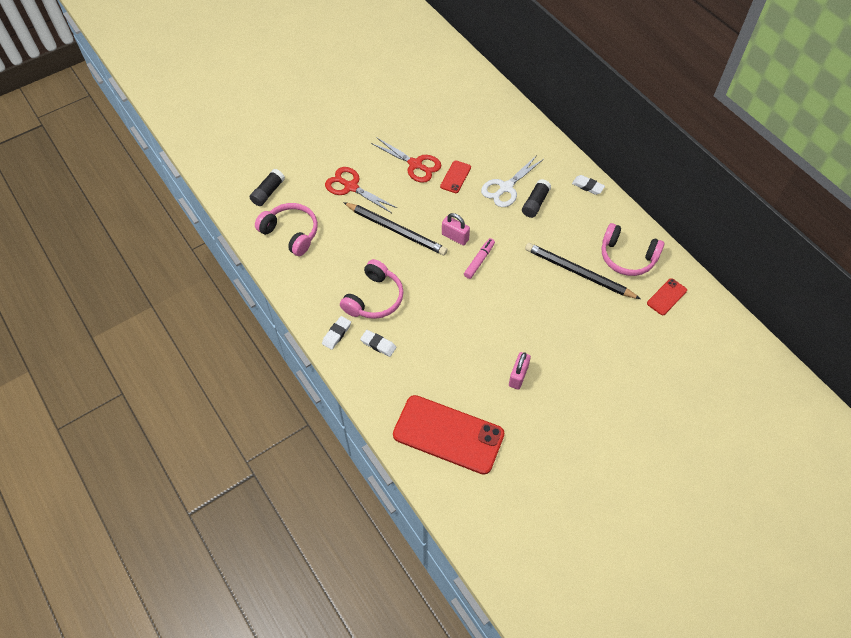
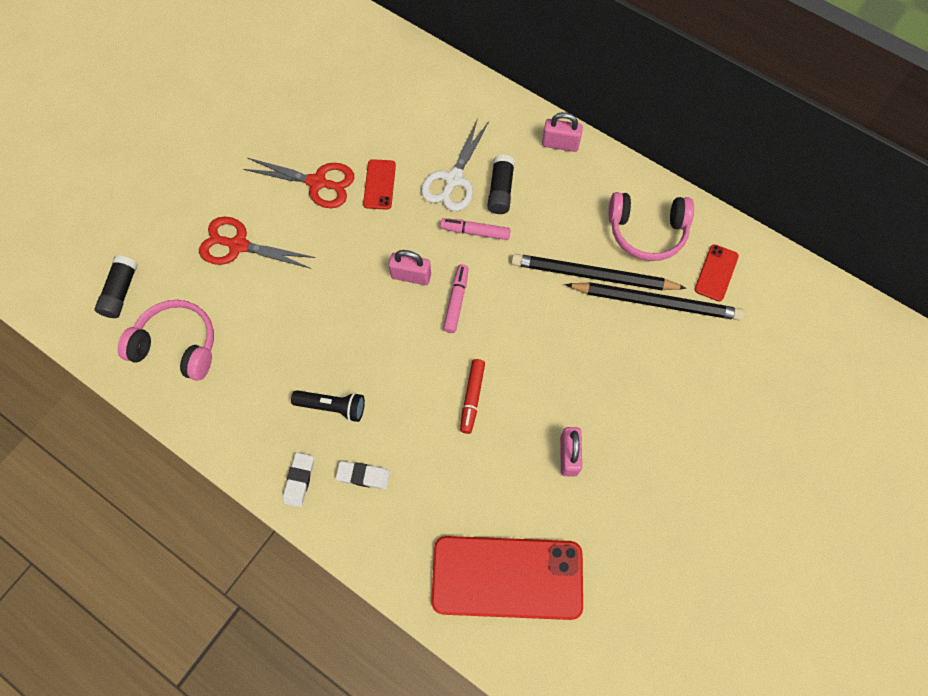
camera: 20 degrees left, 10 degrees up
(374, 298) = (332, 407): pink headphones -> black flashlight
(396, 230) = (326, 292): black pencil -> black pencil (656, 302)
(467, 321) = (472, 398): none -> red marker
(508, 223) = (475, 232): none -> pink marker
(587, 186) = (560, 144): white eraser -> pink padlock

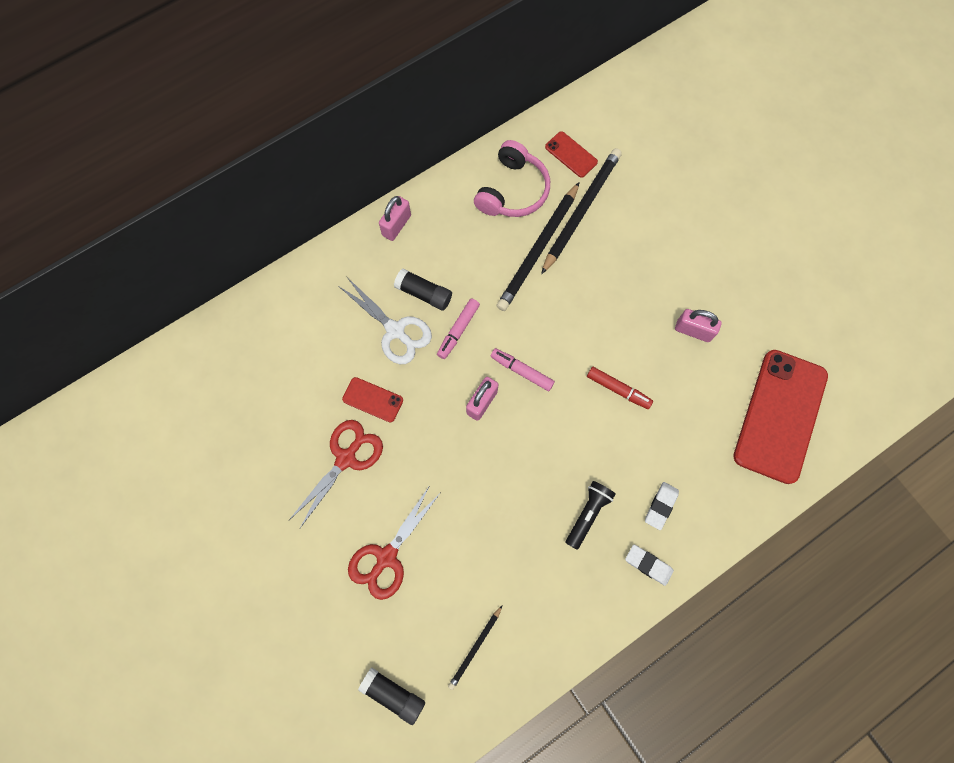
camera: 70 degrees left, 5 degrees up
(177, 346) = (475, 648): pink headphones -> black pencil

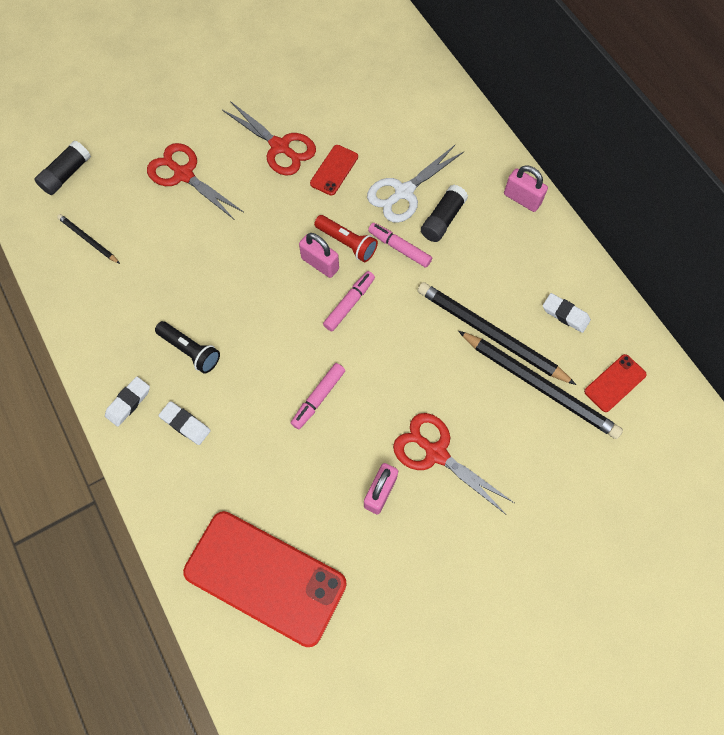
camera: 95 degrees right, 5 degrees down
(457, 379) = (347, 243): none -> red flashlight
(512, 190) = (565, 314): pink headphones -> white eraser
(618, 389) = (318, 398): red marker -> pink marker
(652, 289) = (436, 453): none -> red scissors

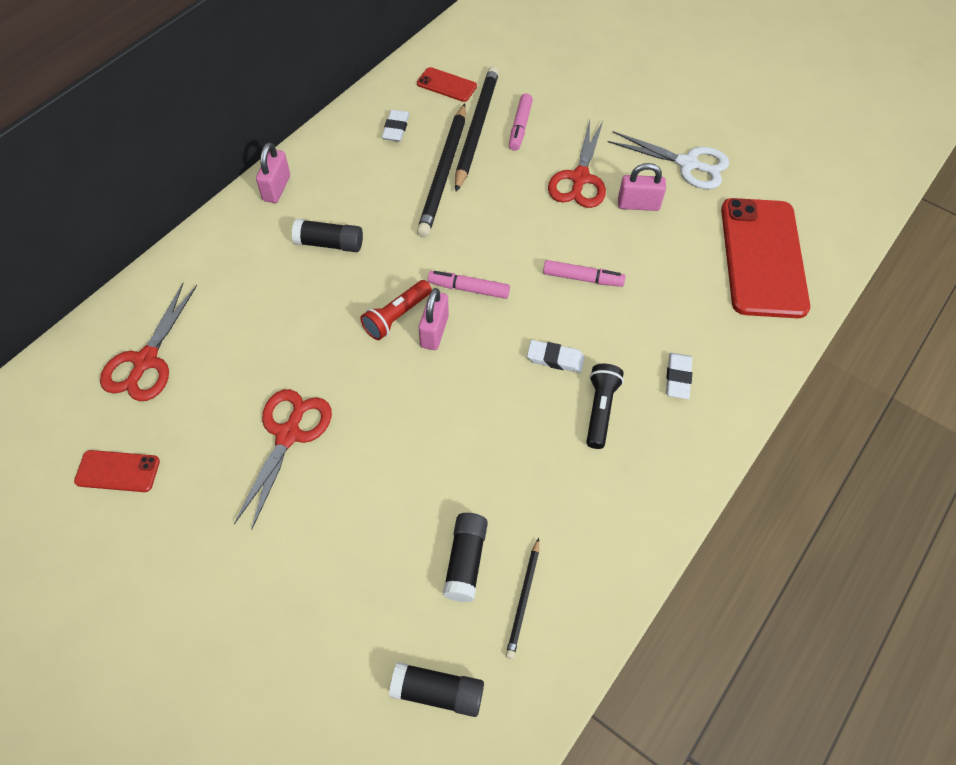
camera: 115 degrees left, 10 degrees down
(128, 402) = (690, 442): white eraser -> white eraser (555, 359)
(132, 217) = (465, 561): none -> black glue stick
(184, 175) = (375, 529): red scissors -> red scissors (146, 361)
(334, 170) = (302, 363): red phone -> red phone (117, 471)
(347, 243) = (397, 316): red flashlight -> red flashlight turned 150 degrees counterclockwise
(399, 248) = (381, 269): pink marker -> pink marker (520, 127)
(404, 192) = (307, 287): white scissors -> white scissors (687, 164)

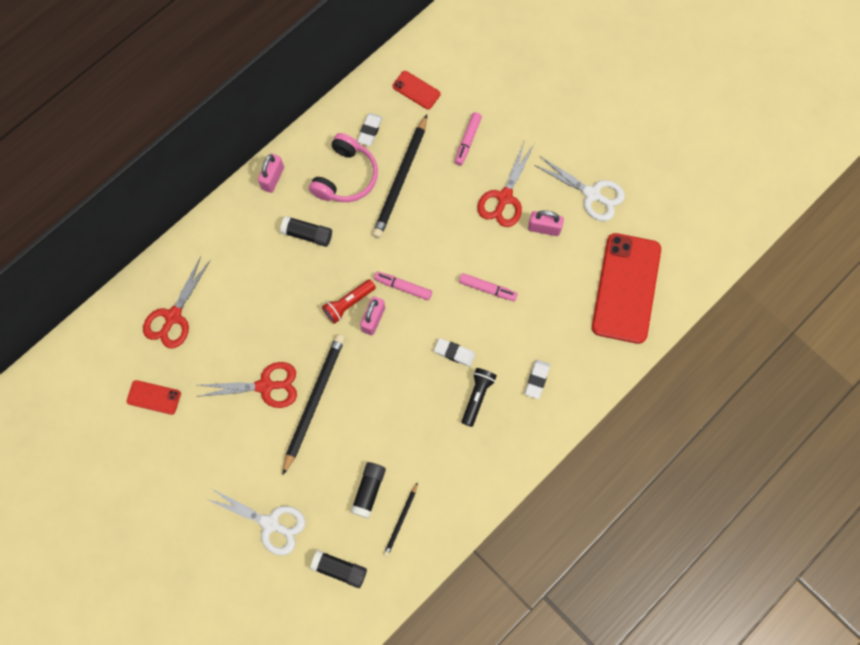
camera: 10 degrees right, 15 degrees up
(288, 434) = (265, 386): red scissors -> red scissors turned 60 degrees clockwise
(314, 635) = (270, 524): none -> white scissors
(372, 177) = (345, 176): none -> pink headphones
(476, 129) = (432, 139): black pencil -> black pencil (314, 401)

